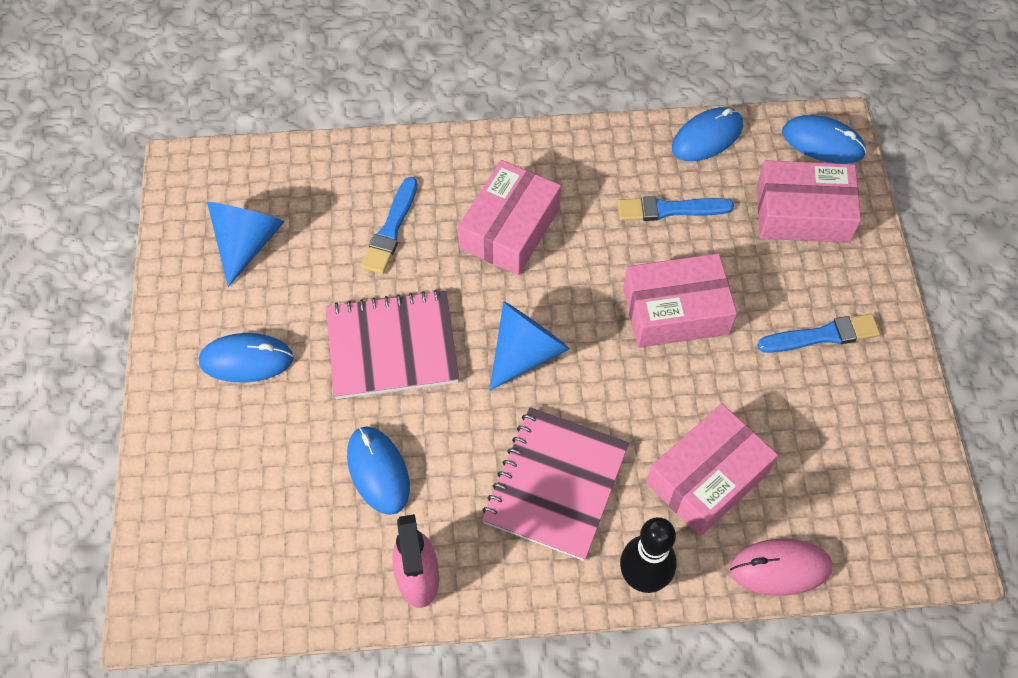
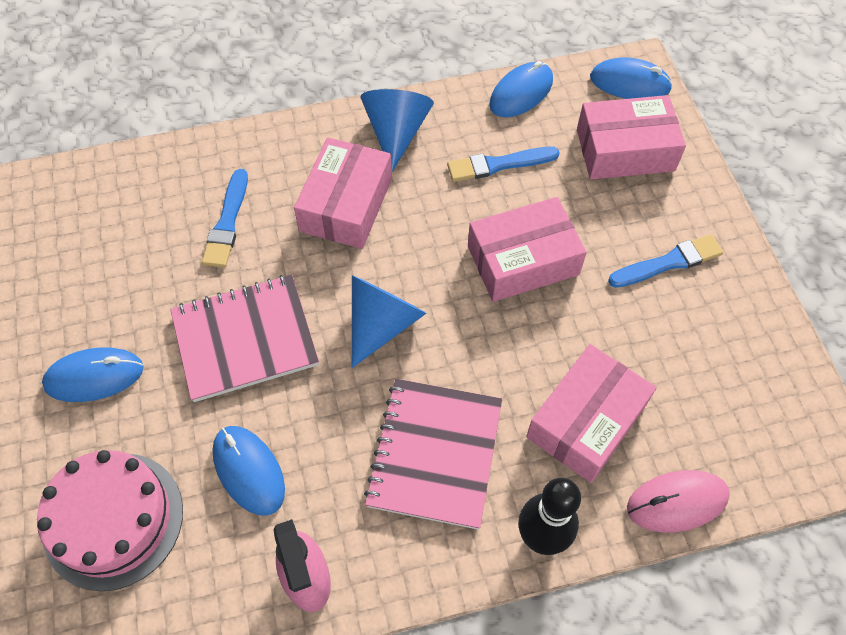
camera: 10 degrees left, 0 degrees up
(247, 242) = (81, 257): blue cone -> blue cone (396, 132)
(248, 495) = (113, 520): none -> pink cake

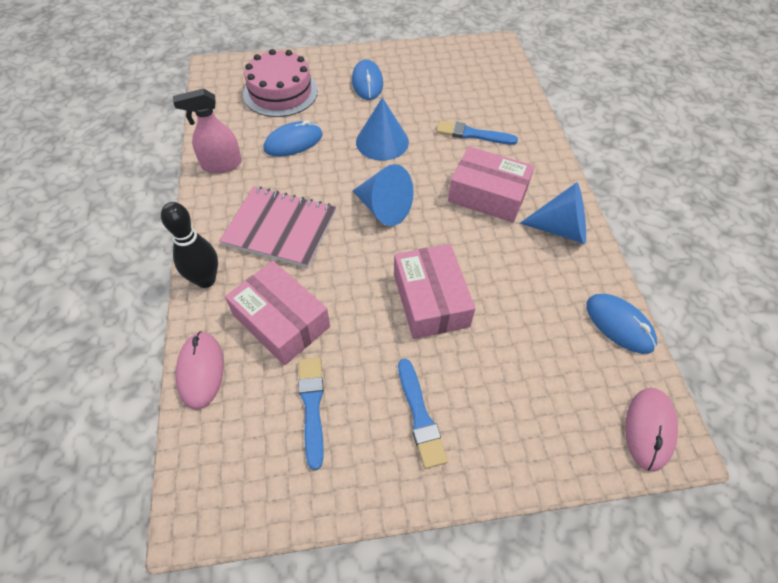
camera: 95 degrees right, 5 degrees down
(245, 339) = (382, 141): pink notebook -> blue cone
(498, 164) = (531, 296): blue brush -> blue brush (312, 406)
(625, 150) = (555, 405): pink box -> none
(630, 83) = (649, 429): blue mouse -> pink mouse

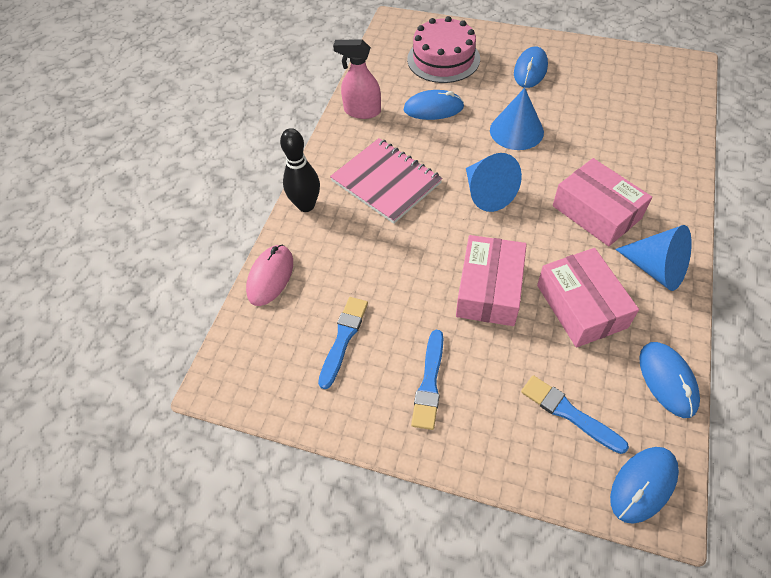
camera: 30 degrees right, 0 degrees up
(281, 321) = (351, 260): pink box -> pink box (581, 306)
(473, 134) = (612, 149): blue brush -> blue brush (569, 413)
(649, 429) = (643, 485): pink mouse -> blue mouse

